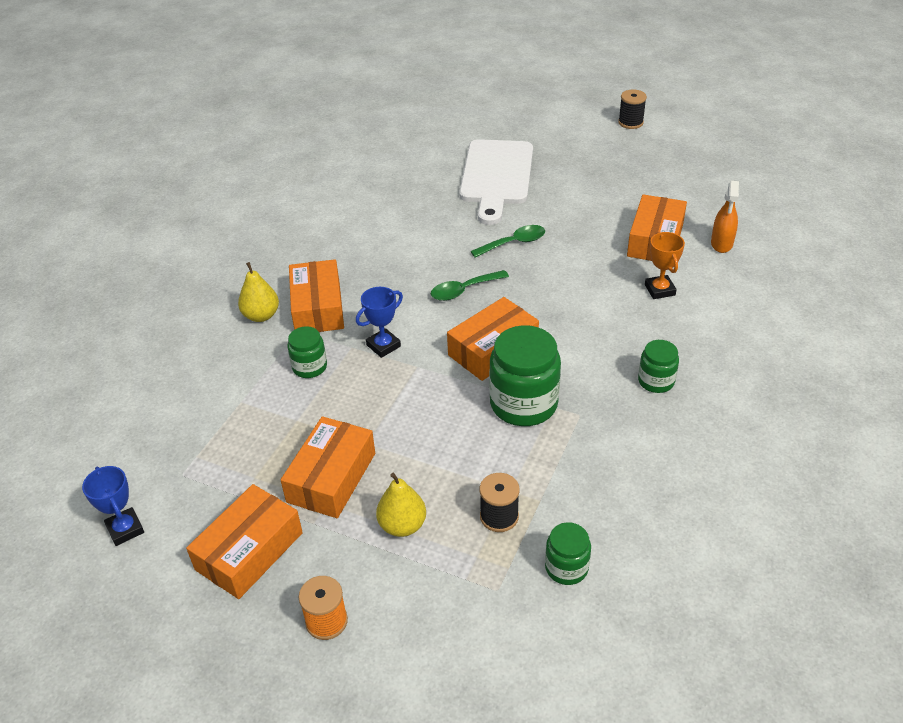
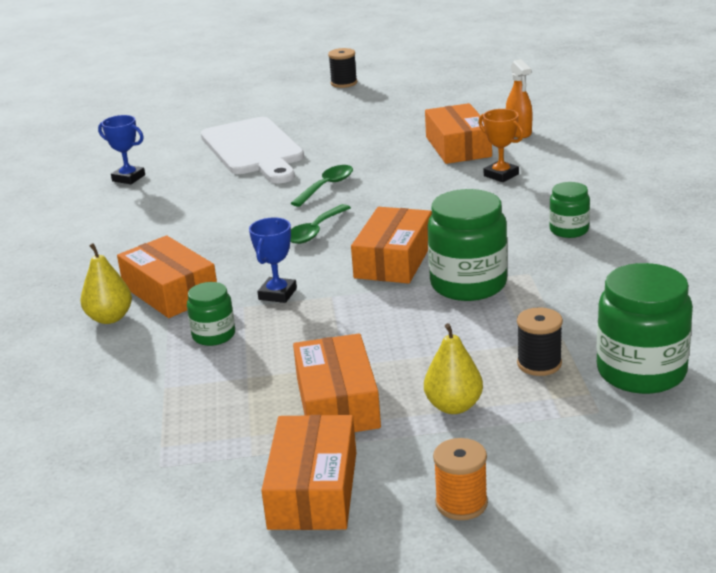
camera: 30 degrees left, 15 degrees down
(125, 529) = (141, 535): blue trophy -> blue trophy (128, 178)
(566, 568) = (641, 372): green jar -> green jar, size x1.83

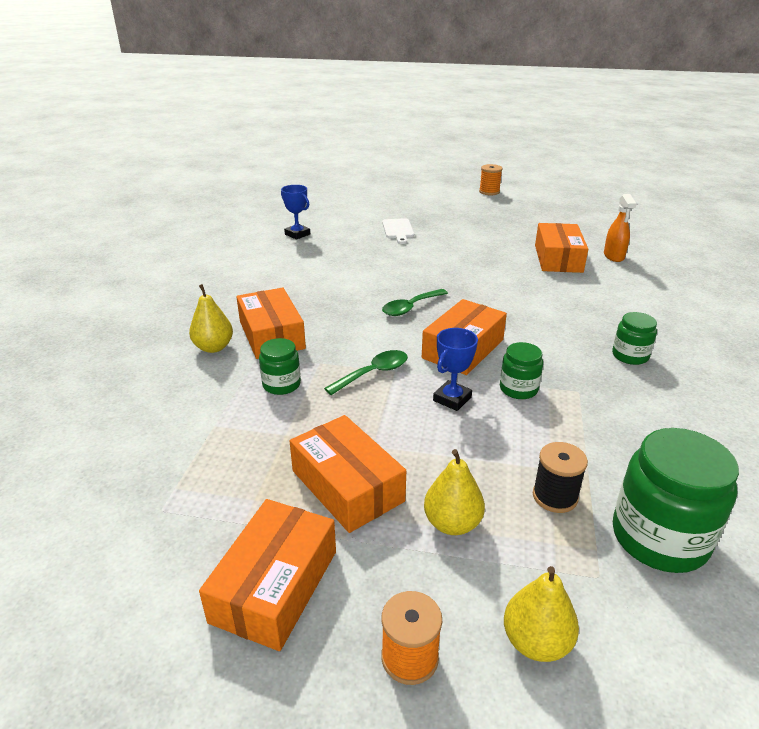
camera: 15 degrees right, 5 degrees up
(254, 149) = (398, 230): white cutting board -> white cutting board, size x0.47
(277, 294) = (352, 358): blue trophy -> blue trophy (452, 399)
(327, 186) = (438, 271): green spoon -> green spoon (373, 373)
(337, 402) = (347, 485): orange box -> orange box turned 45 degrees counterclockwise
(344, 83) = (489, 192): black spool -> orange spool
(468, 284) = (518, 389): green jar -> green jar, size x0.55
(501, 175) = (585, 290): orange trophy -> none
(562, 466) = (536, 642): none -> yellow pear

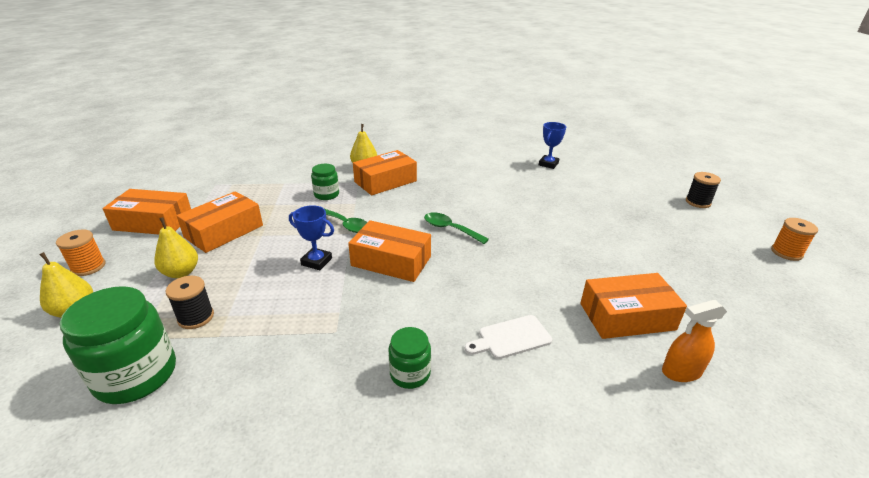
camera: 75 degrees right, 0 degrees up
(398, 230) = (603, 206): white cutting board -> white cutting board (511, 338)
(409, 196) = (698, 202): none -> black spool
(518, 389) = (334, 294): green jar -> none

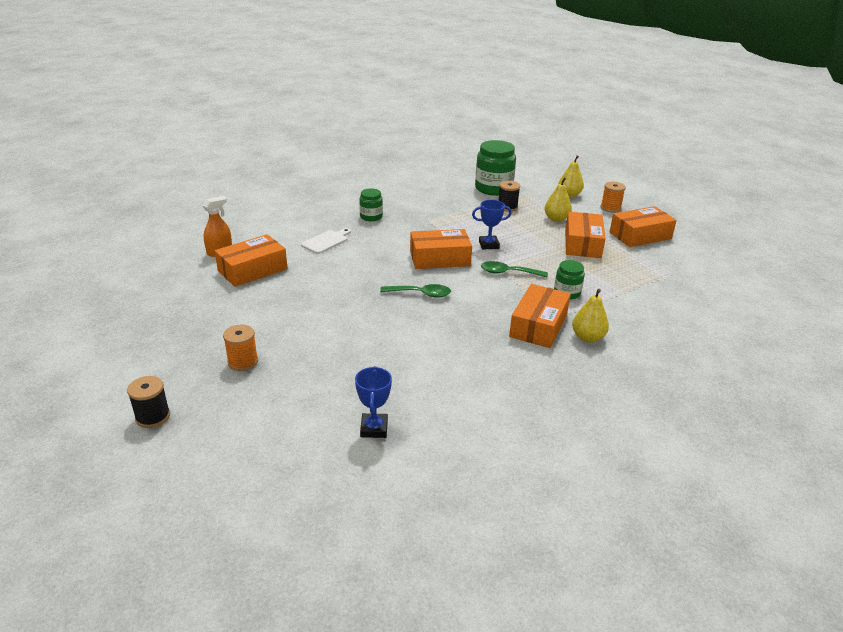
camera: 150 degrees right, 0 degrees up
(786, 252) = (80, 365): orange spool -> orange spool (243, 362)

